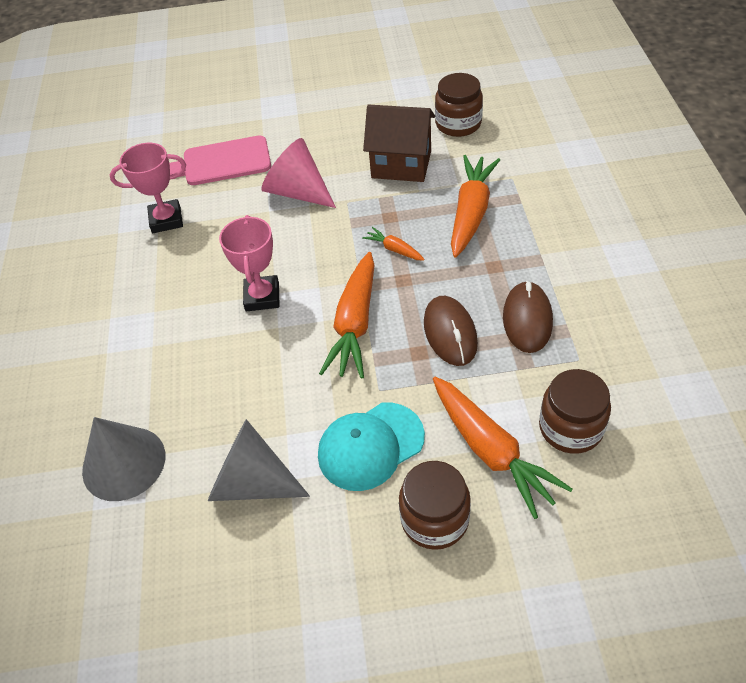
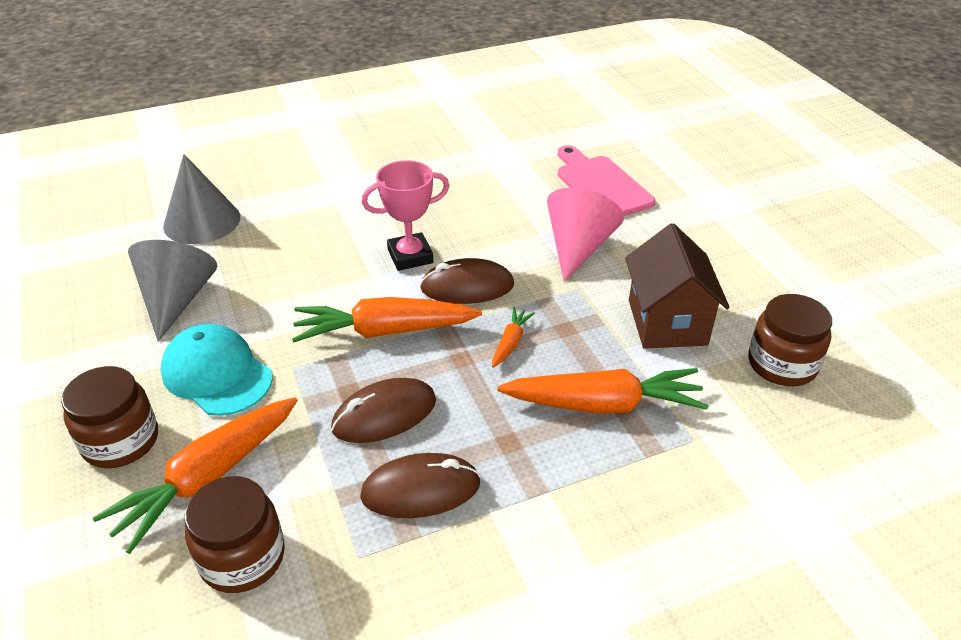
camera: 70 degrees right, 10 degrees down
(166, 220) = (500, 172): pink trophy -> none
(319, 265) = (467, 287): none -> brown mouse

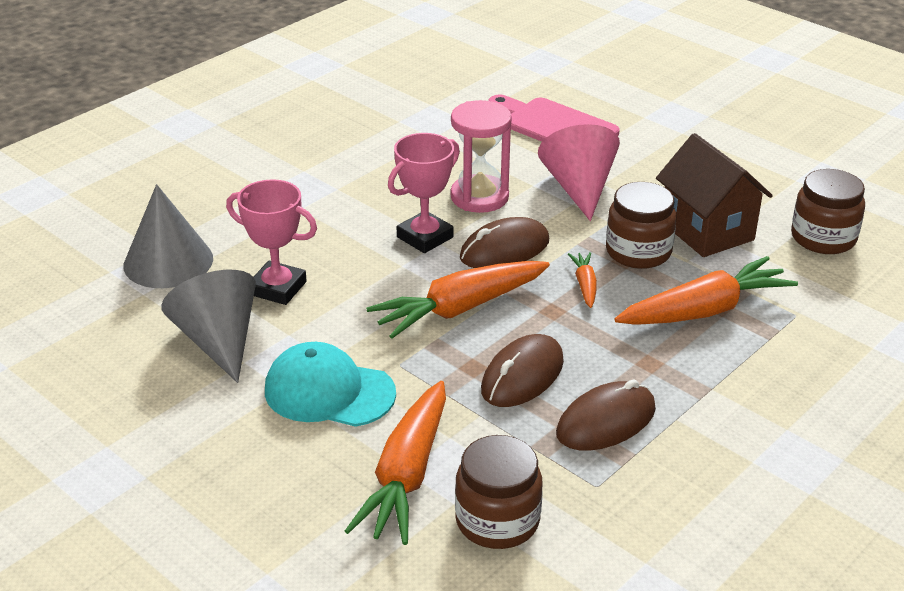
camera: 25 degrees left, 5 degrees down
(121, 441) = (289, 475): brown jar -> brown jar (638, 252)
(259, 267) = (277, 288): none -> pink trophy
(485, 232) = (479, 197): none -> pink hourglass

